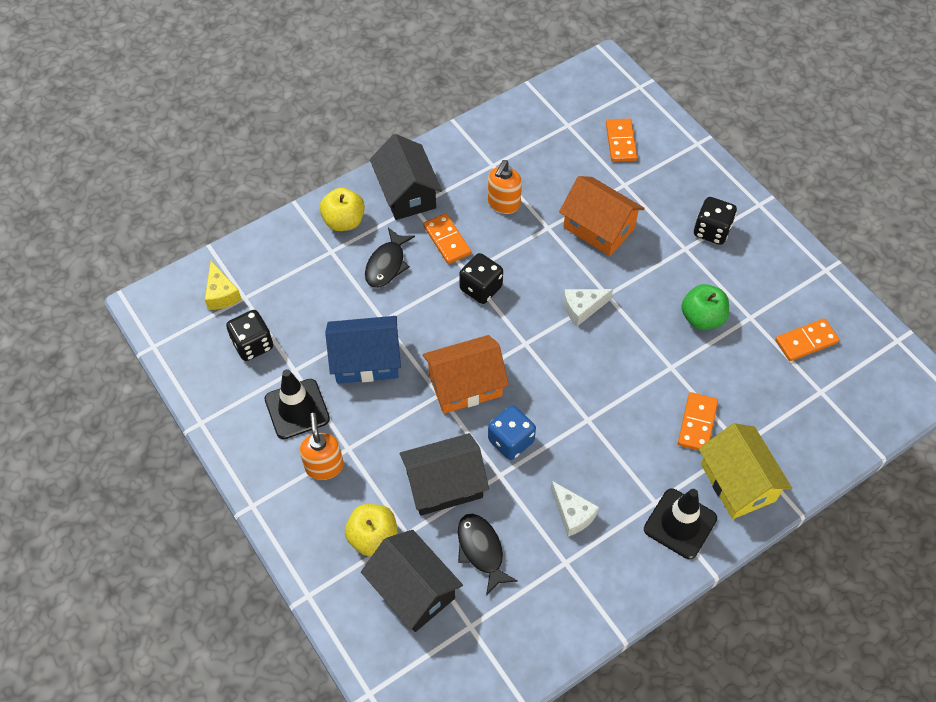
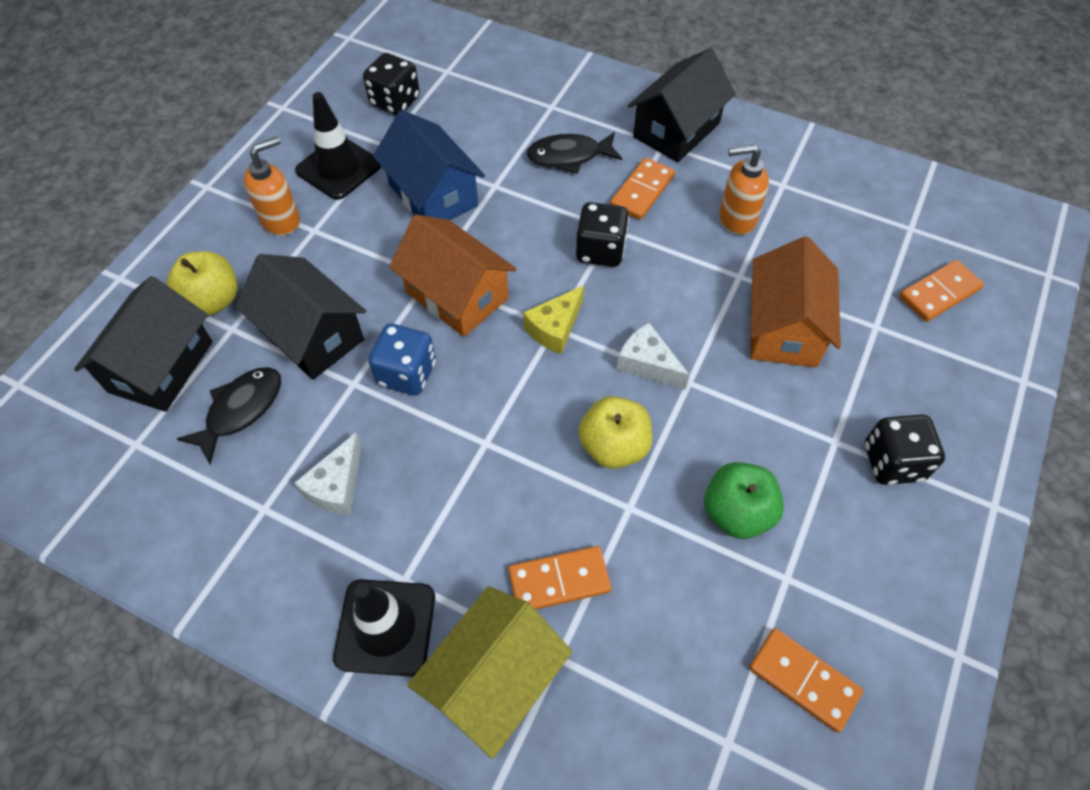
camera: 60 degrees right, 0 degrees up
(221, 294) = (439, 53): yellow cheese -> yellow cheese (555, 328)
(344, 221) = (597, 99): yellow apple -> yellow apple (613, 446)

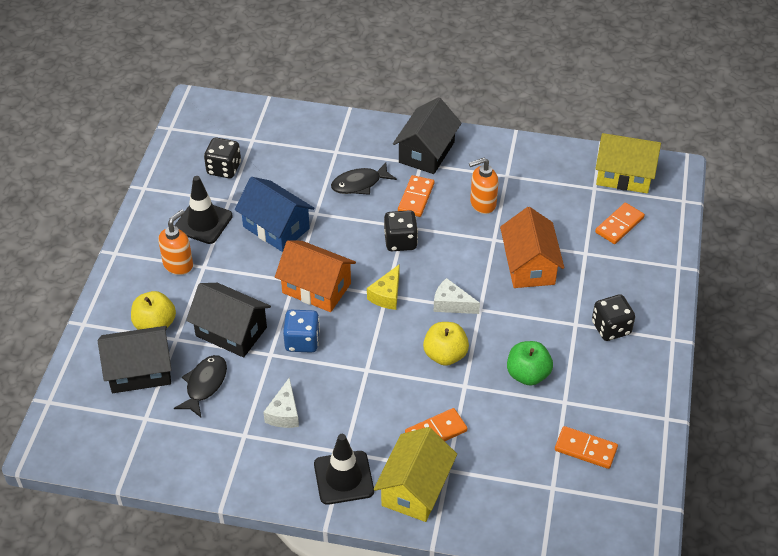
camera: 15 degrees left, 10 degrees down
(161, 366) = (140, 371): black house -> black house turned 75 degrees clockwise
(960, 218) = (624, 175): none -> yellow house

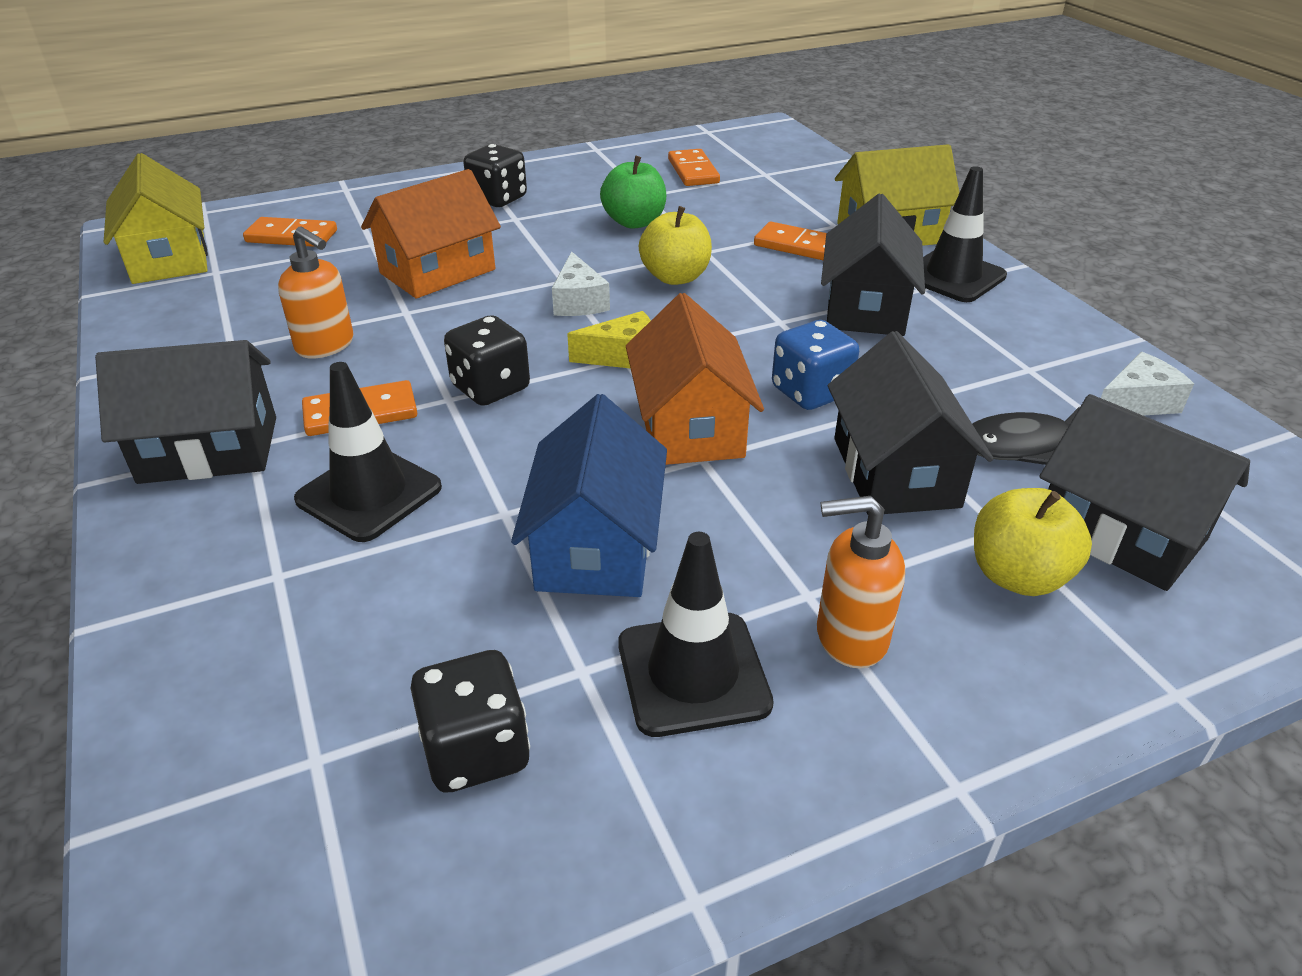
camera: 125 degrees left, 10 degrees down
(284, 413) = (945, 353): white cheese -> white cheese (1136, 403)
(348, 413) = (866, 308): none -> black house
(359, 184) = (369, 494): black fish -> black traffic cone

